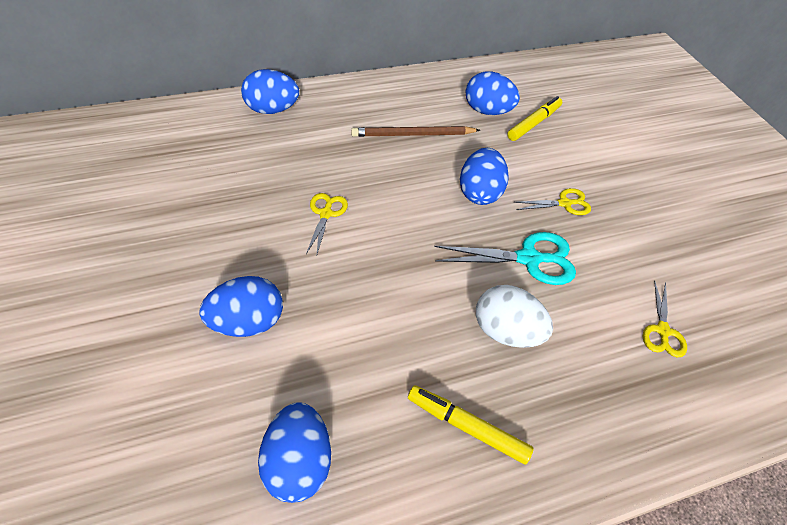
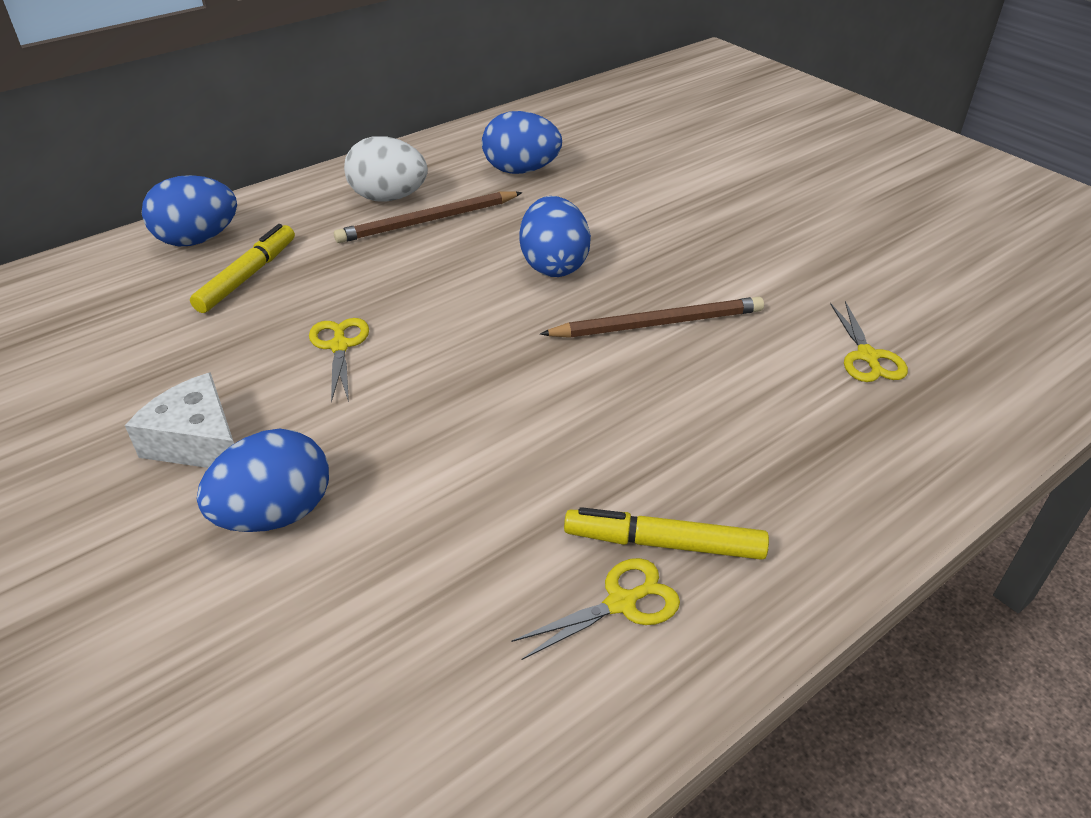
camera: 15 degrees left, 10 degrees down
(223, 256) = (198, 442): none -> white cheese
(298, 463) = (436, 668): blue egg -> none
(506, 332) = (665, 415): white egg -> white egg (389, 198)
(529, 259) = (658, 323): turquoise scissors -> brown pencil
(533, 123) = (591, 170): yellow marker -> yellow marker (247, 276)
(565, 203) = (675, 249): yellow scissors -> yellow scissors (622, 602)

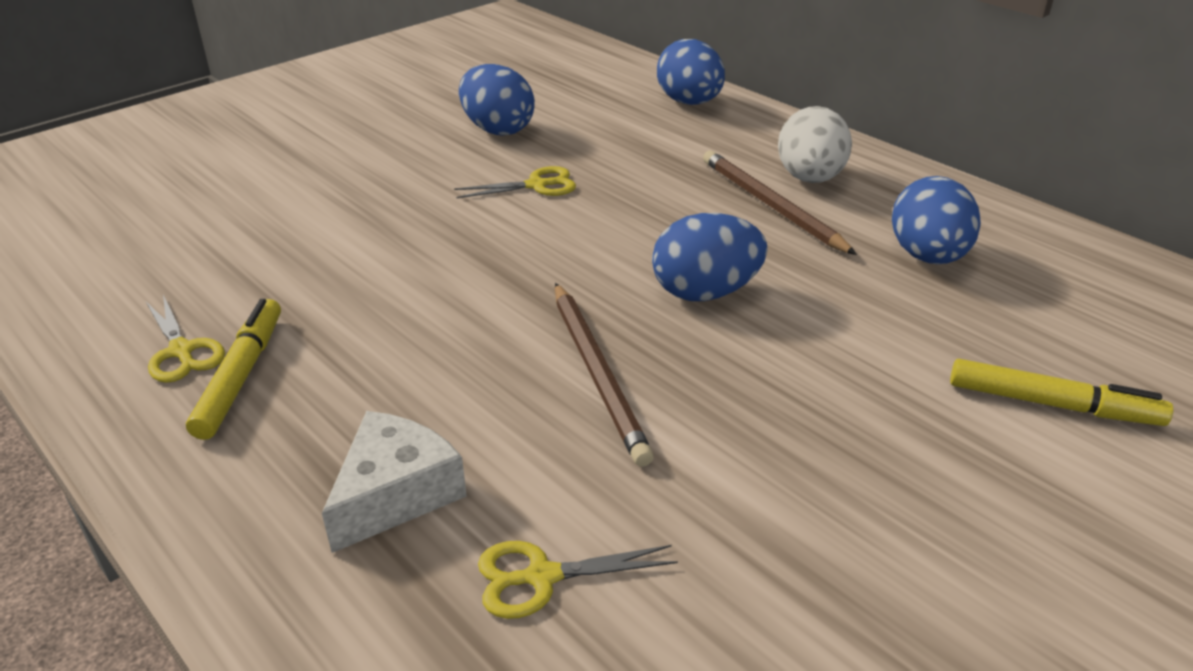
camera: 85 degrees right, 5 degrees down
(198, 442) = (415, 147): white cheese -> white cheese (395, 493)
(247, 276) = (637, 131): yellow marker -> yellow marker (1052, 404)
(275, 514) = (330, 187): blue egg -> blue egg (497, 129)

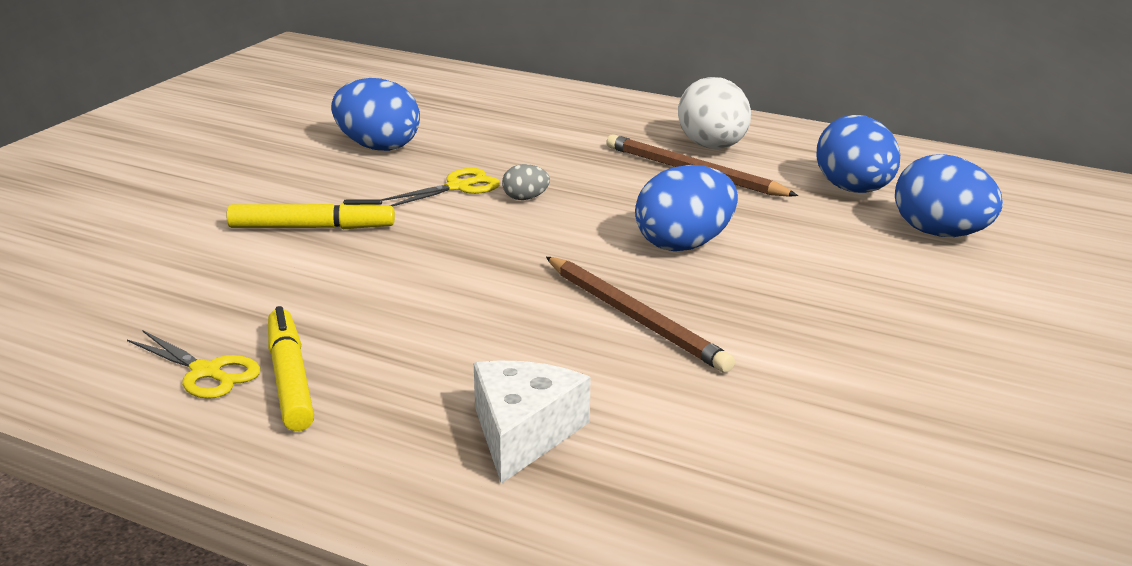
camera: 20 degrees left, 10 degrees down
(541, 577) = (699, 460): yellow scissors -> none
(588, 209) = (525, 198): none -> grey egg
(689, 102) = (554, 101): blue egg -> blue egg (941, 234)
(1052, 404) = (1017, 273): yellow marker -> yellow marker (311, 228)

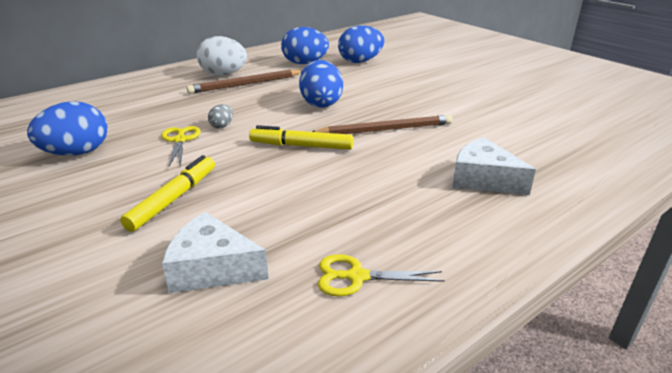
camera: 65 degrees left, 5 degrees up
(187, 288) = (212, 268): none -> white cheese
(207, 372) = (356, 277): yellow scissors -> yellow scissors turned 150 degrees counterclockwise
(289, 380) = (387, 242): yellow marker -> yellow marker (301, 146)

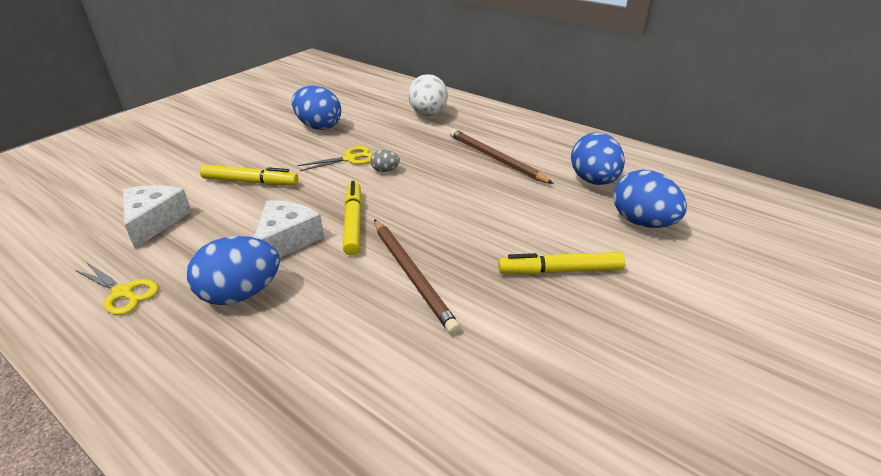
camera: 75 degrees right, 5 degrees up
(223, 74) = (514, 141): white egg -> white egg (428, 114)
(321, 103) = (468, 215): blue egg -> blue egg (241, 293)
(356, 277) = (123, 293): yellow scissors -> yellow scissors turned 135 degrees clockwise
(398, 88) = (560, 271): none -> yellow marker
(483, 179) = (291, 375): white cheese -> white cheese (286, 240)

